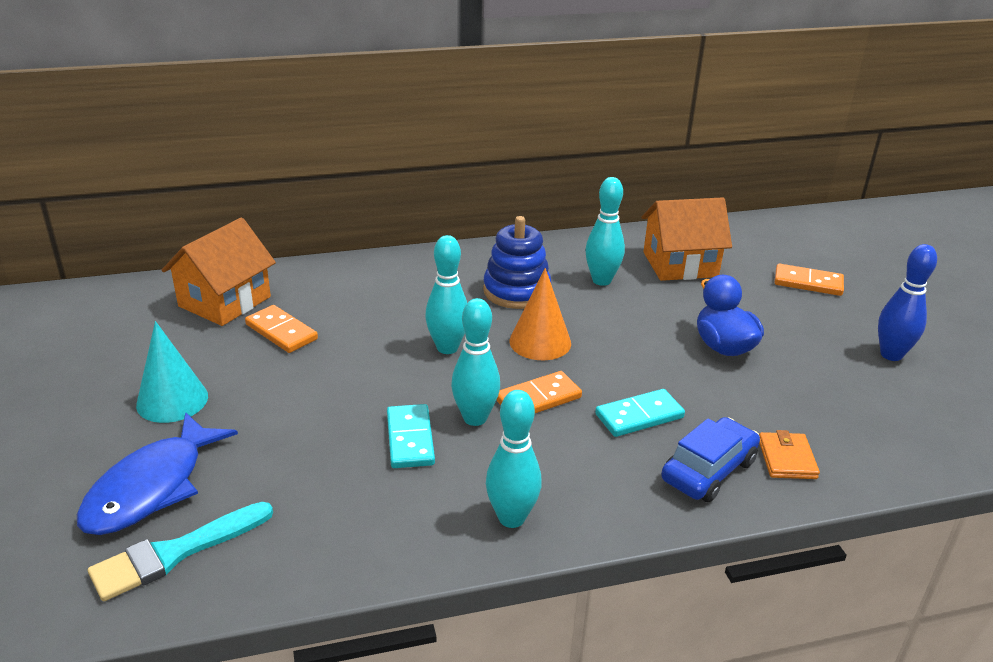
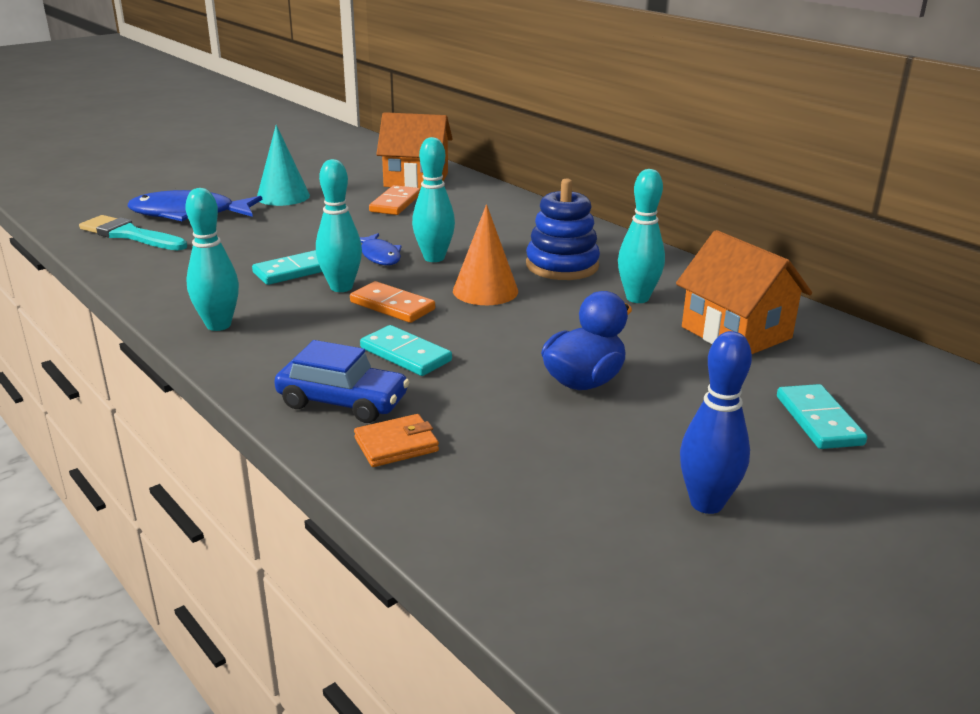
camera: 65 degrees right, 5 degrees down
(415, 377) = (379, 256): none -> blue fish
(808, 283) = (818, 420): orange domino -> turquoise domino

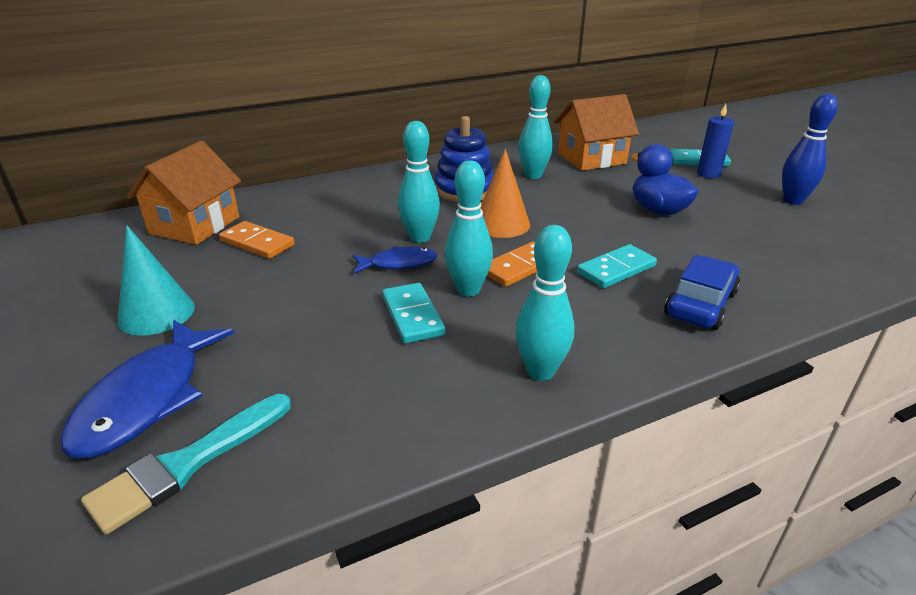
camera: 75 degrees left, 5 degrees up
(396, 445) = (760, 286): orange wallet -> none
(762, 427) = (708, 174): none -> blue candle

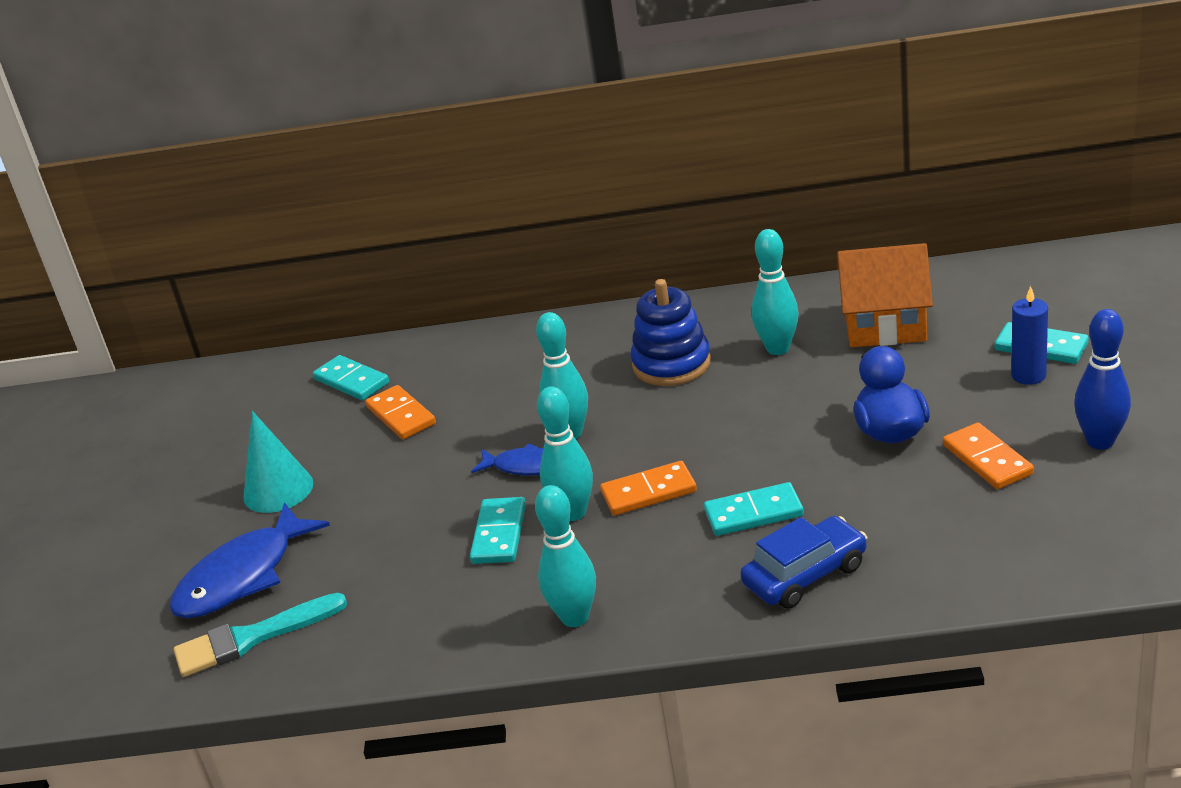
camera: 30 degrees right, 0 degrees up
(195, 225) = (352, 381): orange house -> turquoise domino
(501, 224) = (675, 426): orange cone -> none
(738, 218) = (987, 460): none -> orange domino

